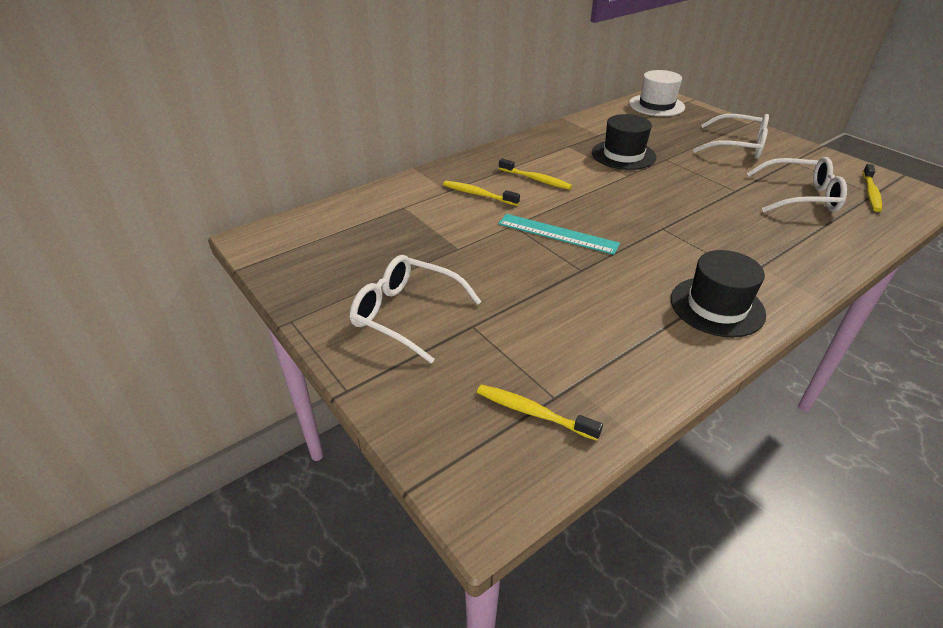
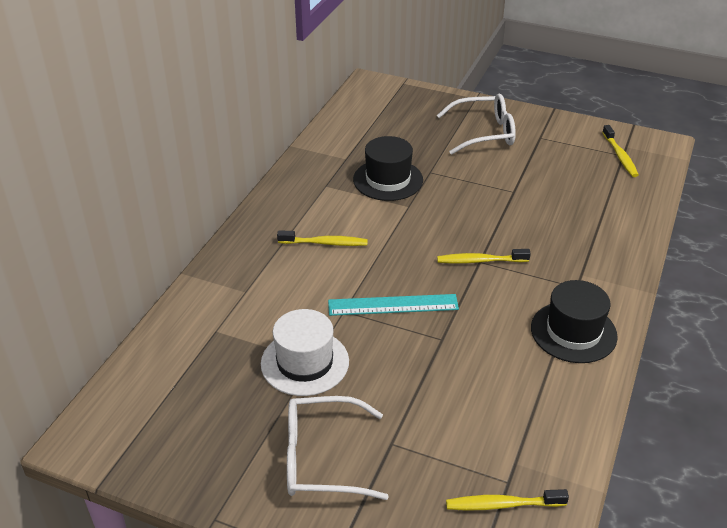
camera: 30 degrees left, 0 degrees up
(478, 194) = (281, 284): yellow toothbrush -> yellow toothbrush (480, 261)
(656, 105) = (376, 98): white hat -> white hat (305, 362)
(800, 197) = (569, 180): white glasses -> none

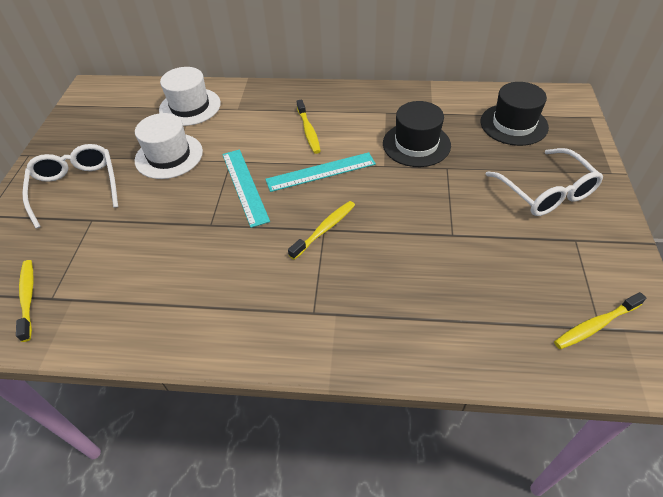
camera: 75 degrees right, 10 degrees up
(211, 333) = (190, 107): none -> white hat
(397, 247) = (321, 172): none -> turquoise ruler
(480, 261) = (324, 229): yellow toothbrush -> yellow toothbrush turned 60 degrees clockwise
(573, 332) = (242, 319): black hat -> black hat (513, 124)

